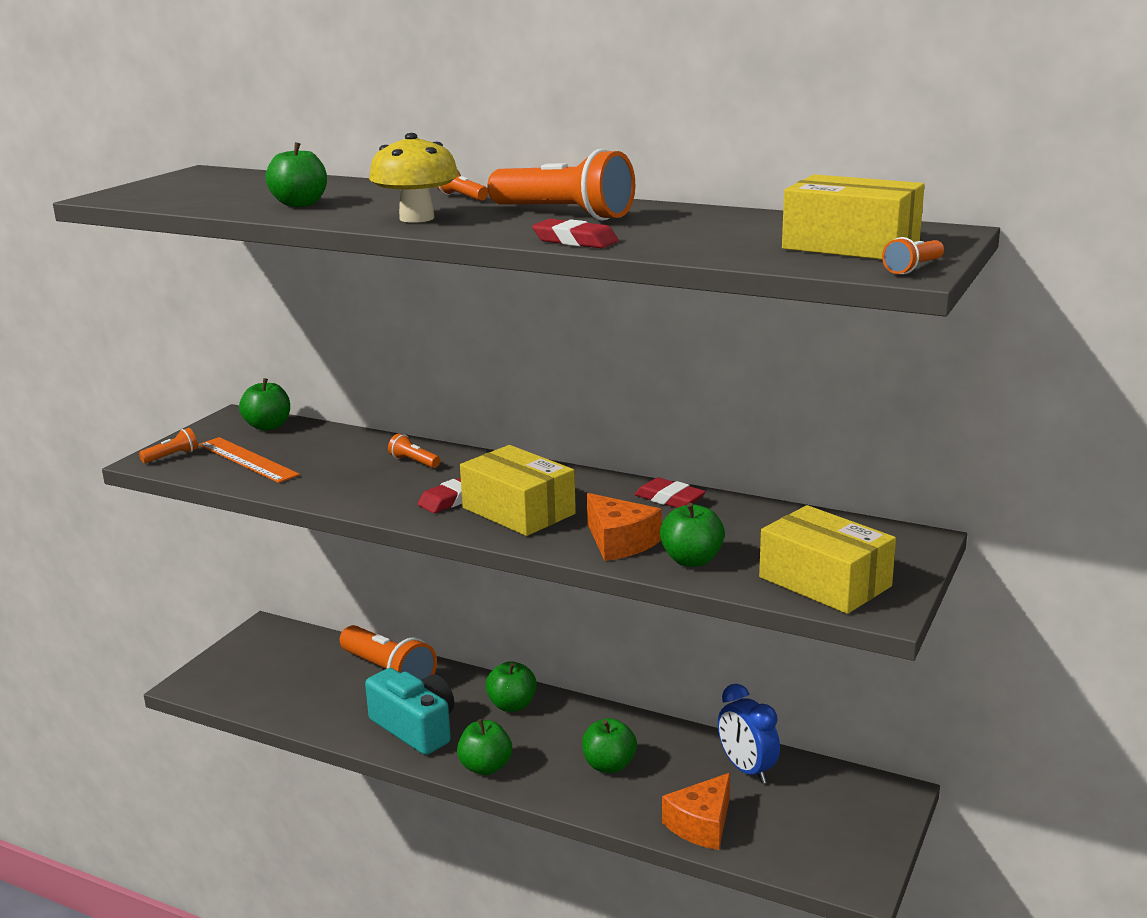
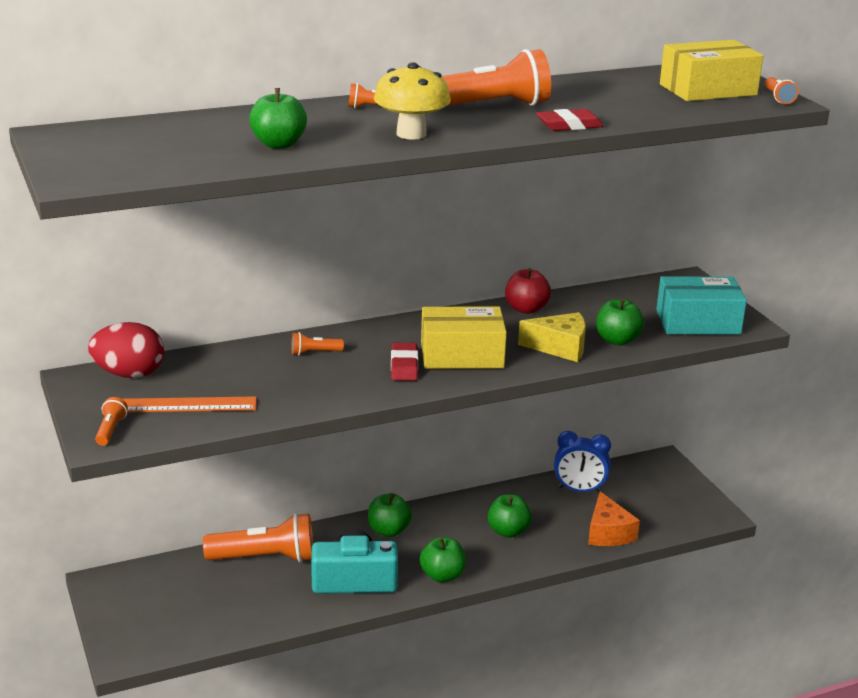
camera: 50 degrees left, 5 degrees up
(268, 426) = (129, 374): green apple -> red egg
(619, 542) = (560, 347): orange cheese -> yellow cheese
(669, 499) = (526, 309): red eraser -> red apple
(824, 582) = (698, 322): yellow box -> turquoise box

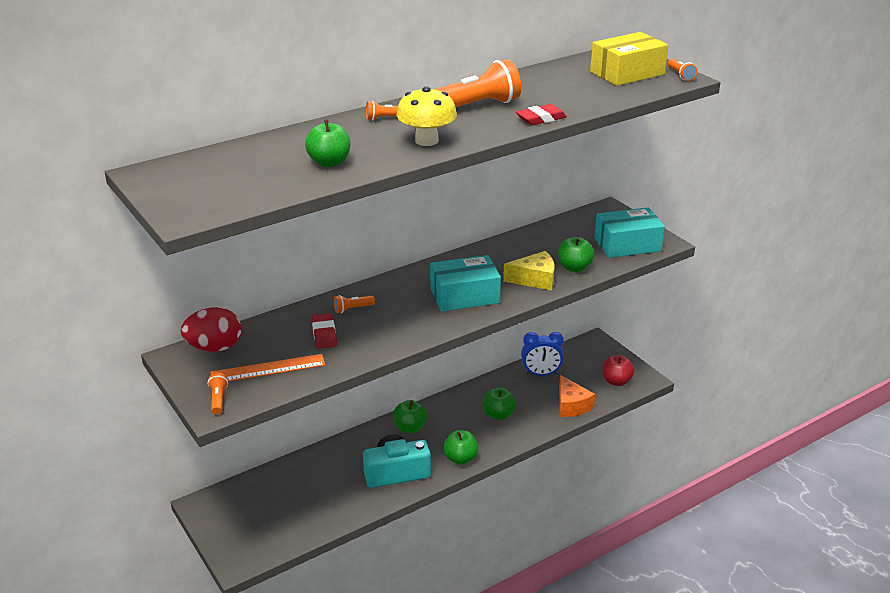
camera: 10 degrees left, 5 degrees up
(265, 558) = (323, 464): orange flashlight -> none
(404, 366) = (424, 311): red eraser -> red eraser (324, 334)
(462, 355) = (464, 296): yellow box -> turquoise box
(526, 309) = (499, 249): red apple -> red apple (616, 381)

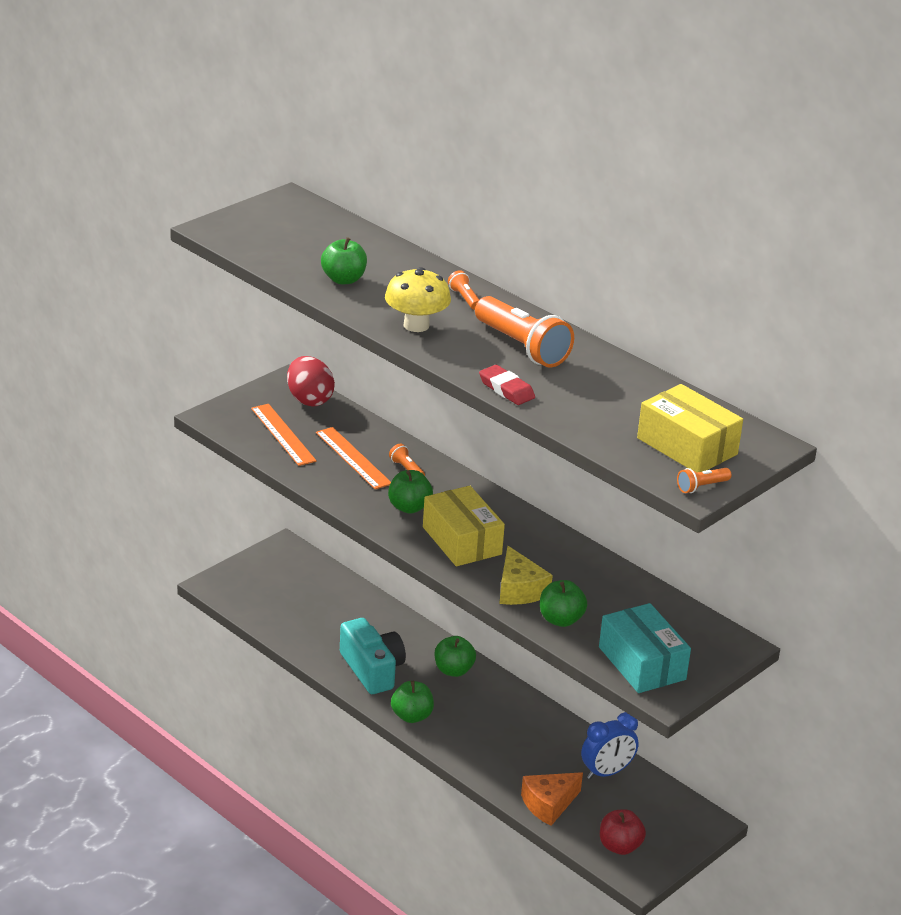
camera: 75 degrees right, 0 degrees up
(218, 399) = (228, 416): orange flashlight -> none
(324, 334) = (353, 458): red eraser -> orange ruler
(464, 296) = (462, 540): turquoise box -> yellow box
(498, 415) = (504, 740): green apple -> green apple (409, 507)
(541, 374) = (606, 772): blue clock -> blue clock turned 105 degrees counterclockwise

